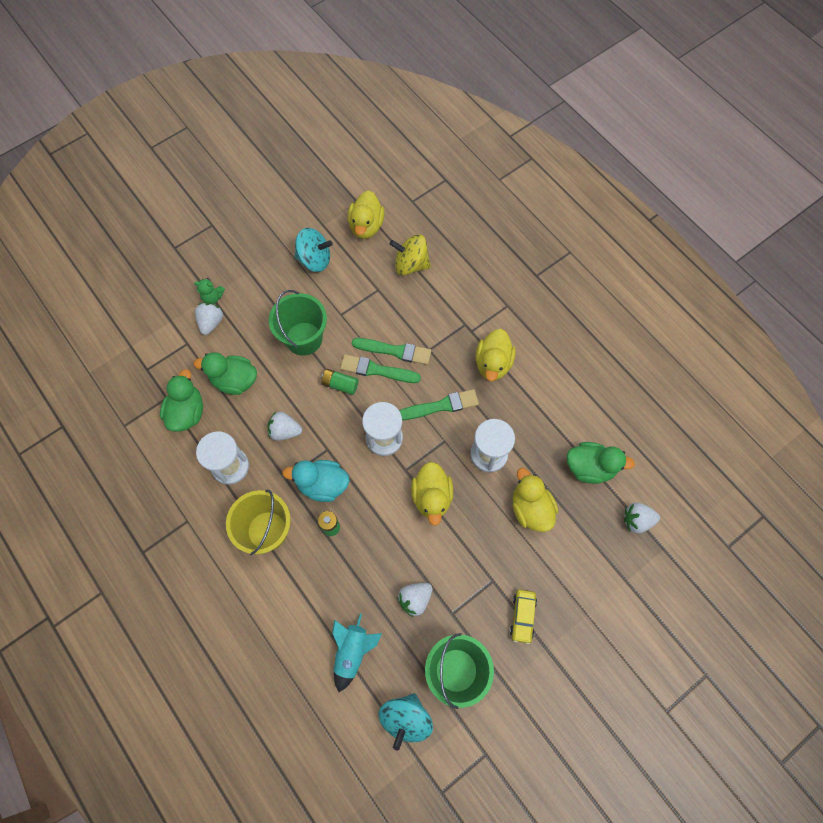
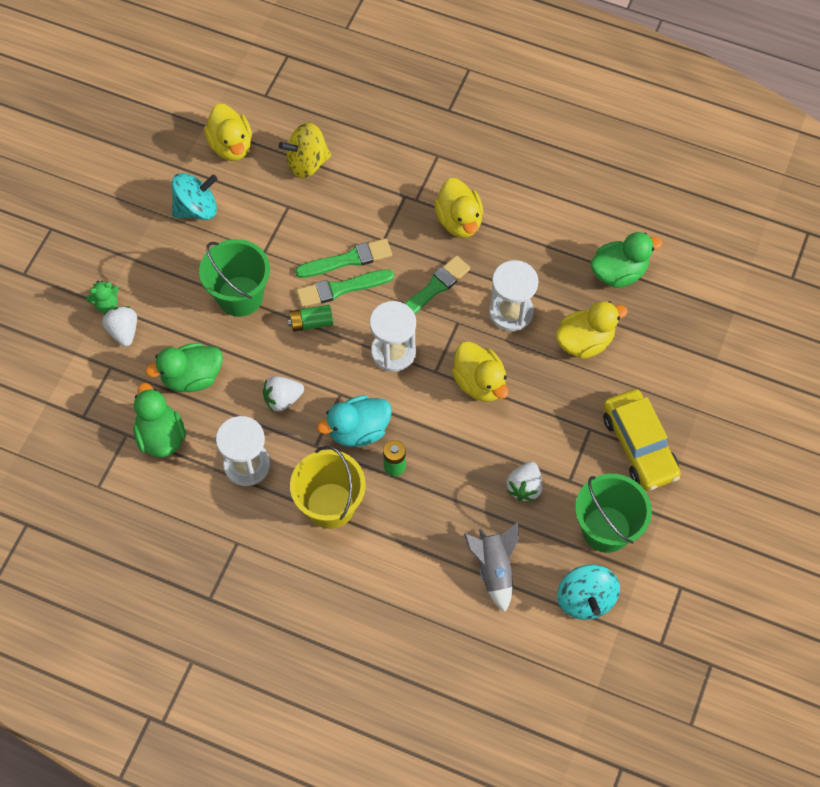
camera: 30 degrees left, 5 degrees down
(352, 651) = (494, 569): turquoise rocket -> grey rocket
(522, 616) = (639, 445): yellow car -> yellow car, size x1.80
(530, 508) = (585, 342): yellow duck -> yellow duck turned 120 degrees clockwise
(637, 520) = (693, 298): white strawberry -> none

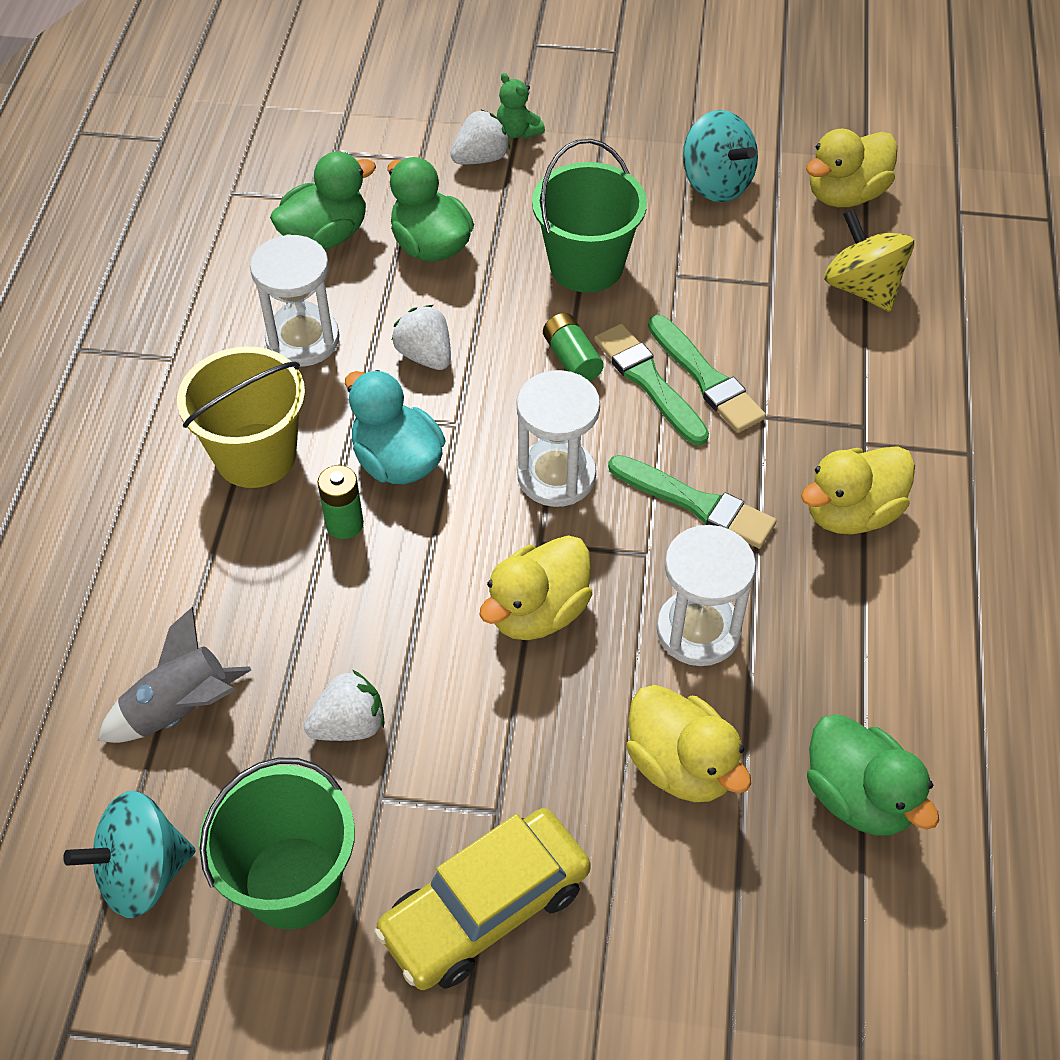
camera: 75 degrees right, 10 degrees down
(524, 487) = (349, 725): white strawberry -> white strawberry turned 150 degrees clockwise

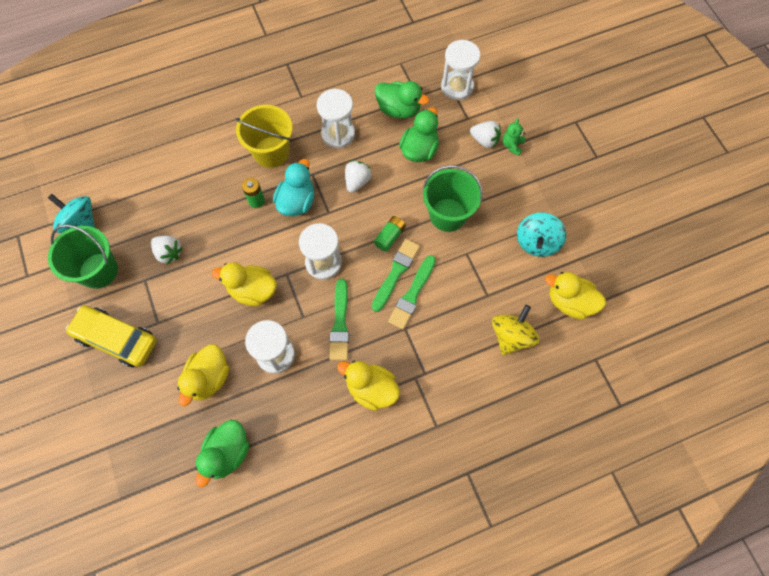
camera: 60 degrees right, 15 degrees up
(180, 709) = (148, 195): grey rocket -> none
(347, 144) = (457, 87): none -> white hourglass

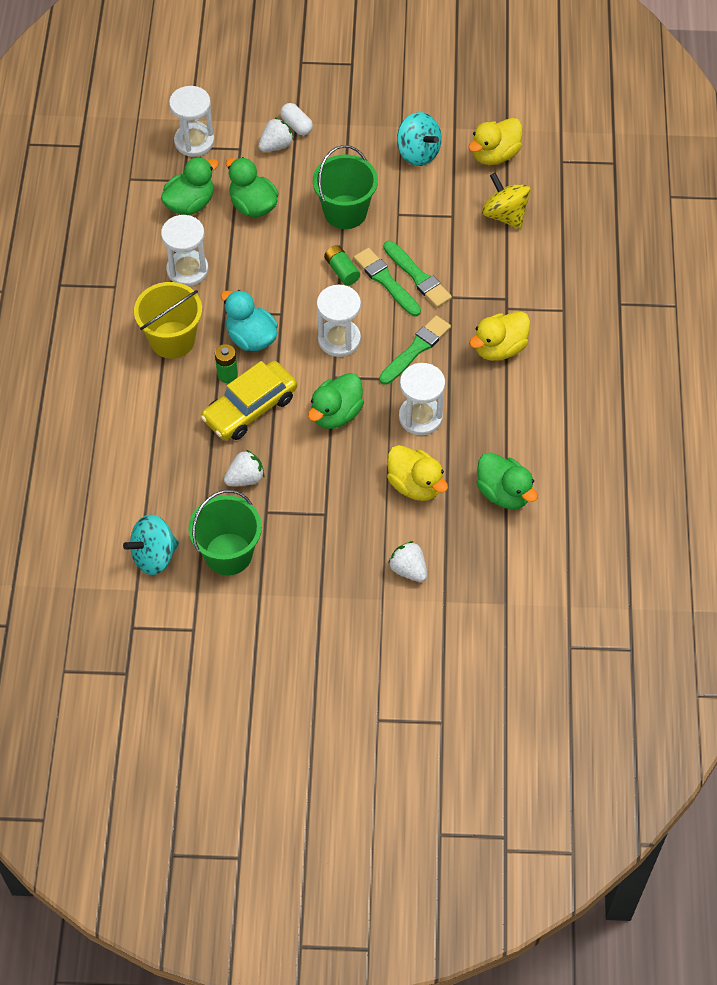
camera: 65 degrees left, 10 degrees down
(116, 339) = (324, 558): yellow car -> yellow car (250, 408)
(252, 290) = (336, 414): yellow duck -> green duck
(340, 323) = (416, 349): green brush -> green brush turned 75 degrees counterclockwise
(357, 181) = (258, 274): white strawberry -> white strawberry (408, 569)
(512, 145) = (296, 125): green teddy bear -> white capsule

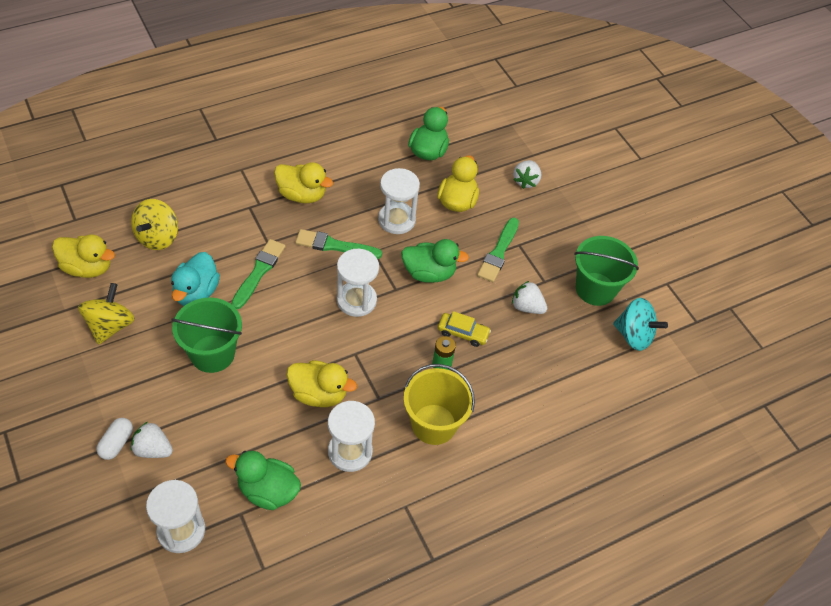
camera: 125 degrees left, 5 degrees down
(250, 408) = (463, 333): yellow car -> yellow car, size x0.55
(251, 338) = (394, 364): turquoise duck -> turquoise duck (196, 292)
(253, 205) = (242, 433): green duck -> none
(256, 270) = (319, 394): none -> yellow duck
(342, 270) = (282, 328): green battery -> none
(386, 281) = (276, 292): green brush -> green brush (498, 252)
(418, 153) = (110, 326): turquoise spinning top -> yellow spinning top

